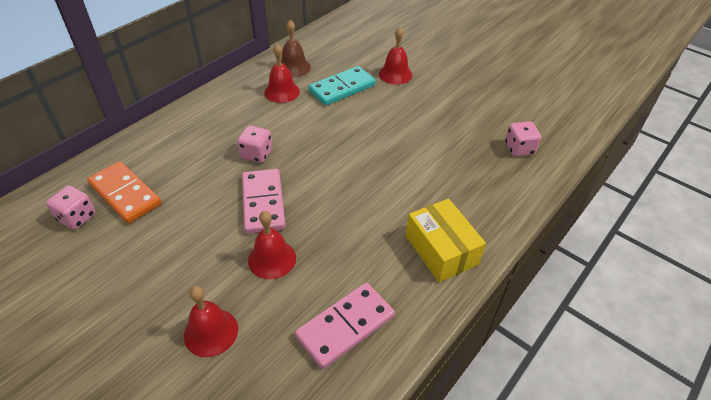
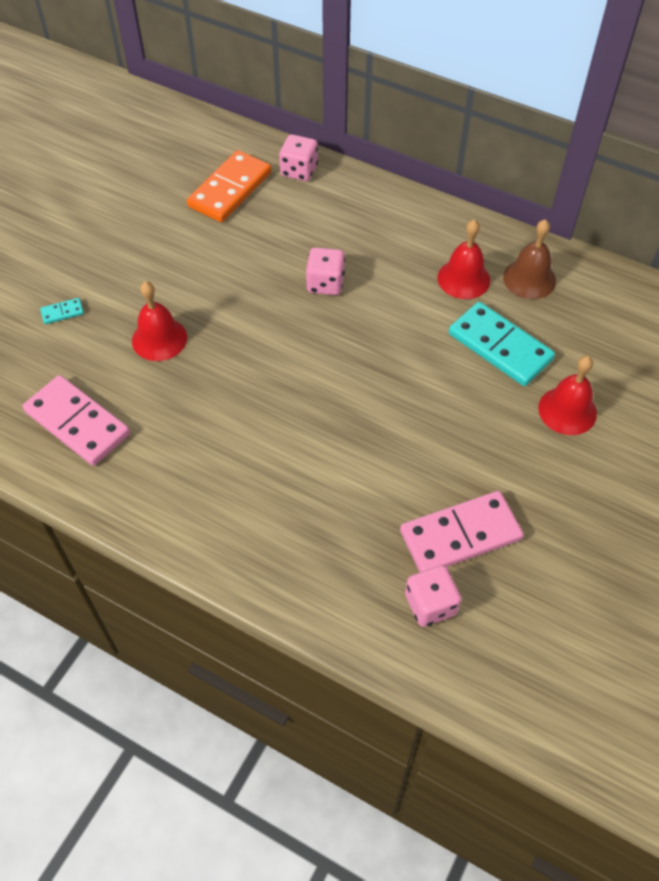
camera: 80 degrees right, 10 degrees up
(77, 217) = (190, 166): pink dice -> pink dice (299, 170)
(211, 332) = (62, 312): red bell -> turquoise domino
(263, 203) = (242, 310): pink domino -> pink domino (460, 535)
(441, 250) = (199, 507): yellow box -> none

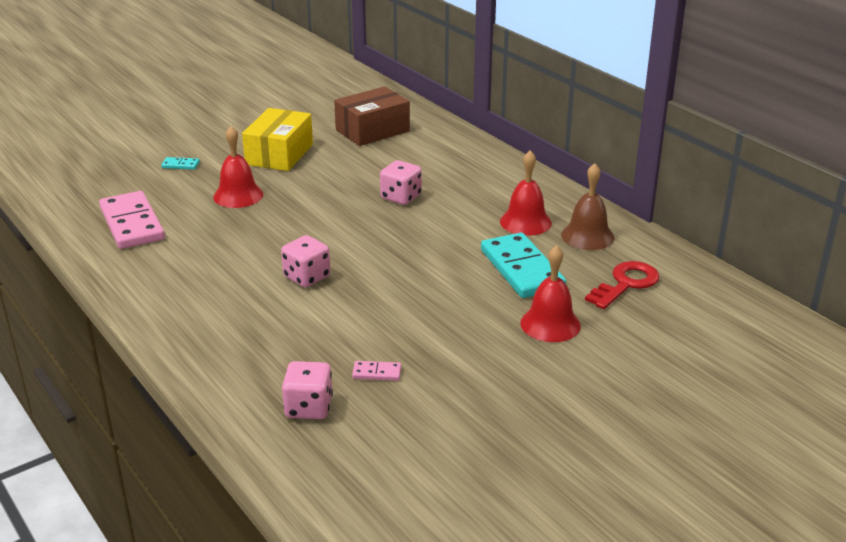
camera: 25 degrees right, 25 degrees down
(157, 259) = (279, 154): none -> yellow box
(230, 189) = (372, 131): orange domino -> brown box
(299, 170) = (439, 132): pink dice -> pink dice (307, 277)
(460, 535) = (377, 373): pink domino -> pink domino, size x0.42
(598, 332) = (626, 284): none -> red key

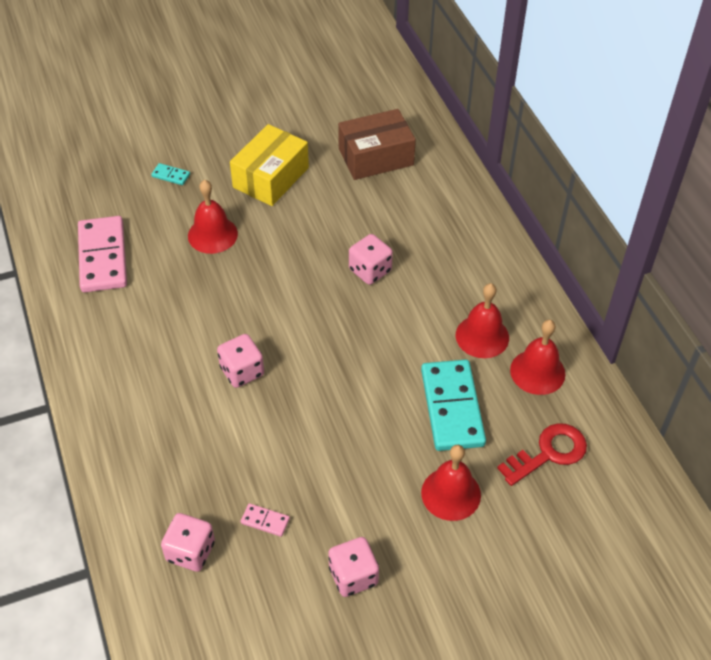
camera: 15 degrees right, 20 degrees up
(484, 395) = (353, 576): none -> pink dice
(587, 236) = (537, 372): brown bell -> red bell

